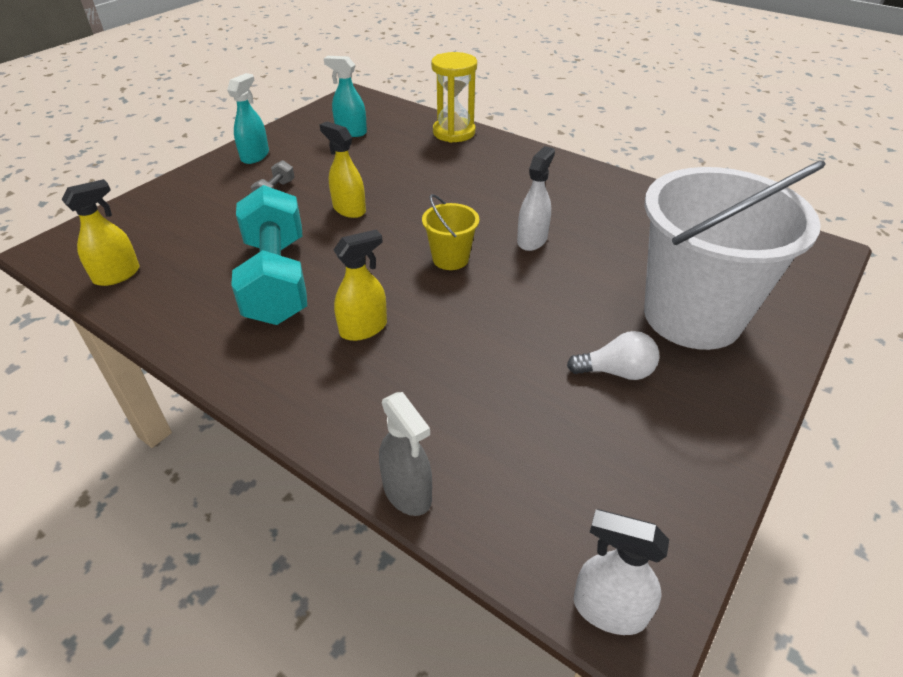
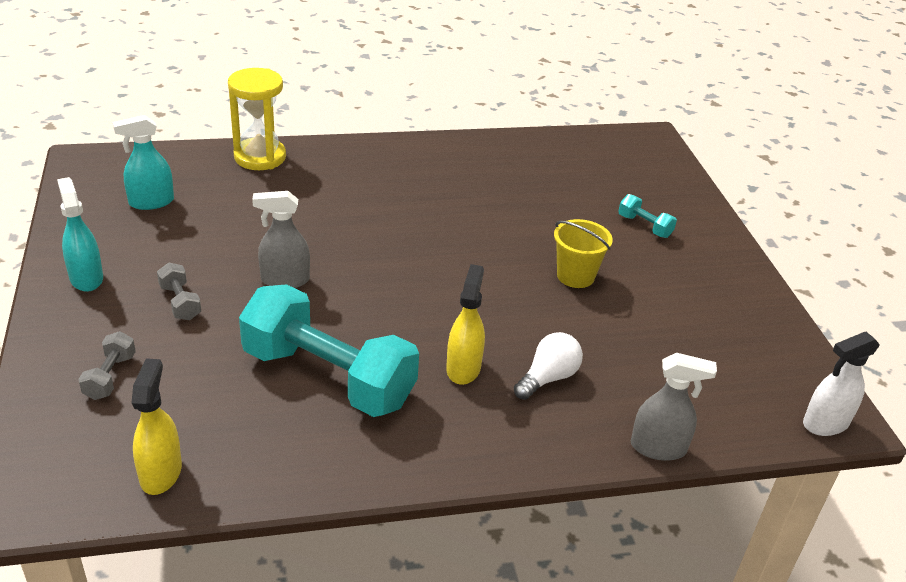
camera: 50 degrees left, 5 degrees down
(181, 211) = (110, 377): none -> grey dumbbell
(349, 209) = (284, 280): yellow spray bottle -> grey spray bottle
(450, 259) = (439, 275): yellow bucket -> yellow bucket (575, 276)
(532, 240) = (473, 226): white spray bottle -> none
(616, 372) = (655, 291): white light bulb -> white light bulb (548, 378)
(692, 316) = (644, 226): white bucket -> turquoise dumbbell

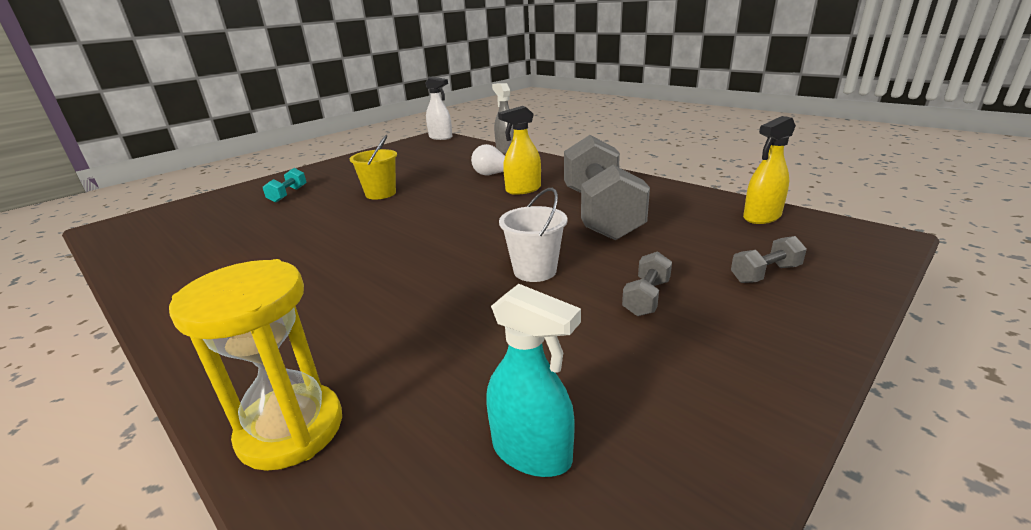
camera: 120 degrees left, 10 degrees down
(86, 278) = (731, 377): turquoise spray bottle -> none
(284, 280) = (535, 271): grey spray bottle -> white bucket
(328, 377) = (600, 213): turquoise dumbbell -> grey dumbbell

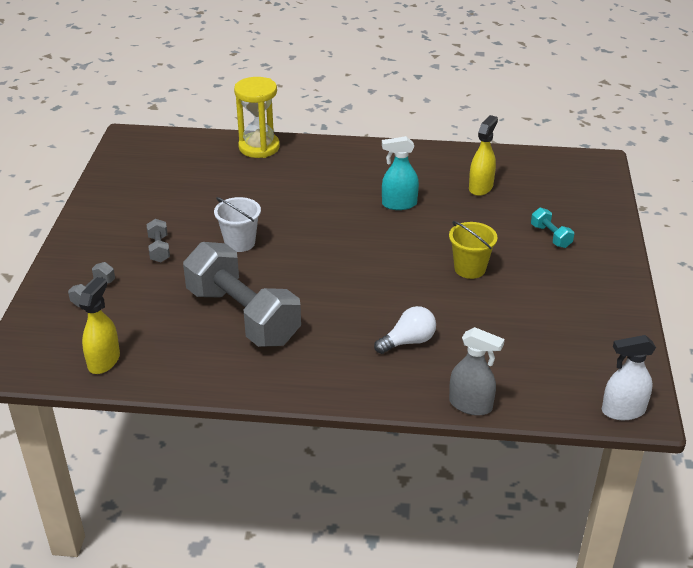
camera: 140 degrees right, 10 degrees up
(523, 190) = (346, 324): yellow spray bottle -> yellow spray bottle (481, 187)
(532, 452) = (165, 174): turquoise spray bottle -> turquoise spray bottle (399, 204)

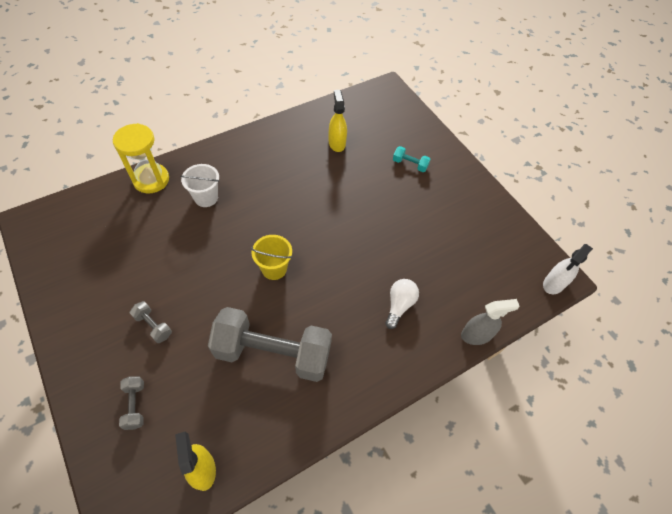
camera: 40 degrees left, 20 degrees up
(240, 243) = (213, 283): white bucket -> white bucket (206, 197)
(399, 204) = (296, 185): turquoise spray bottle -> none
(470, 268) = (385, 218): yellow bucket -> yellow bucket (274, 268)

